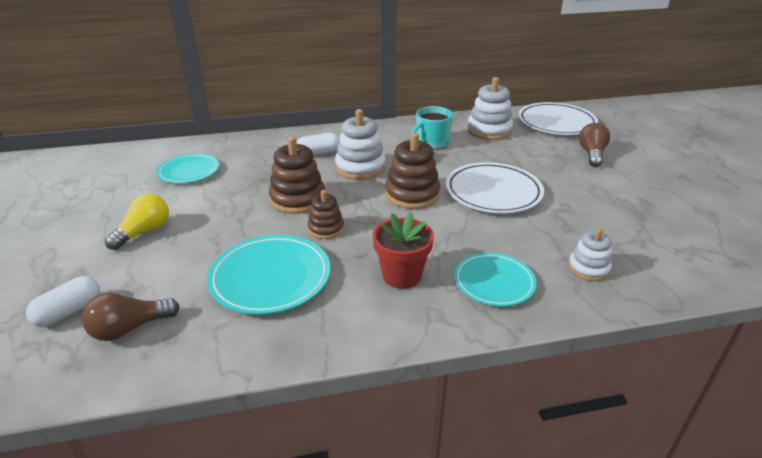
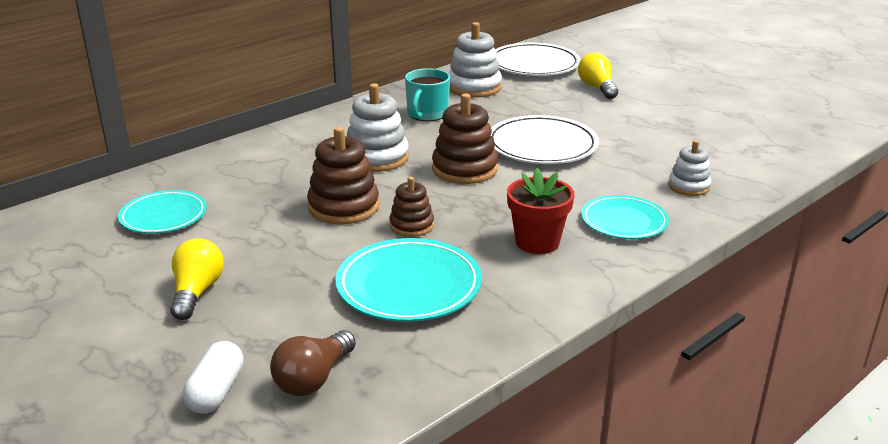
camera: 30 degrees left, 5 degrees down
(318, 153) = (308, 155): white capsule -> none
(591, 154) = (597, 88): brown light bulb -> yellow light bulb

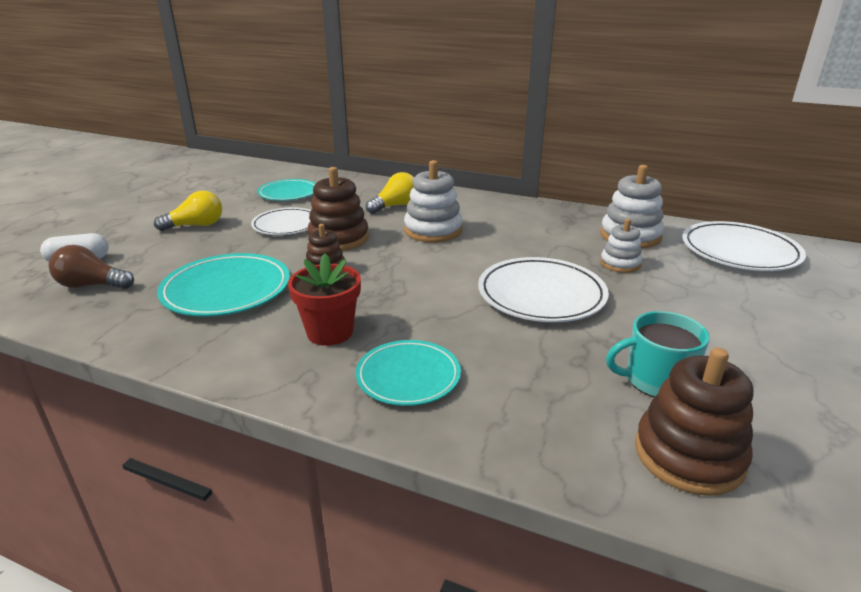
camera: 65 degrees right, 0 degrees up
(269, 231) = (286, 225): none -> white plate
(427, 114) = (541, 230): turquoise mug -> turquoise mug (656, 380)
(464, 169) = (448, 268): brown stacking toy -> brown stacking toy (688, 455)
(597, 88) = (741, 298): yellow light bulb -> yellow light bulb (395, 206)
(688, 186) = (540, 411): white stacking toy -> white stacking toy (620, 264)

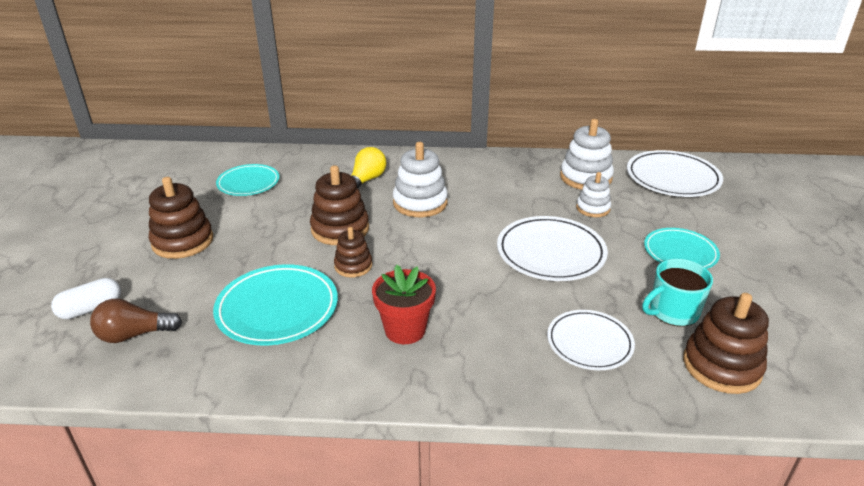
camera: 20 degrees left, 5 degrees up
(196, 225) = (183, 241): yellow light bulb -> brown stacking toy
(286, 225) = (277, 223): white plate -> white plate (589, 343)
(408, 376) = (497, 355): turquoise plate -> turquoise plate (680, 252)

